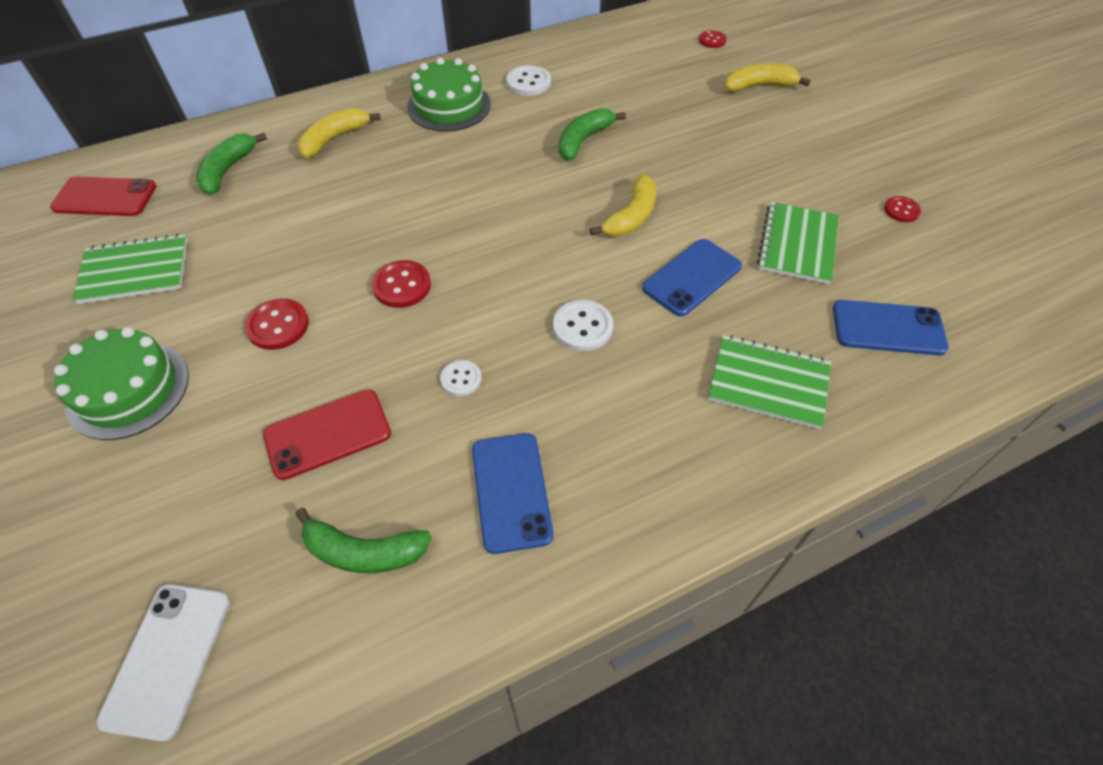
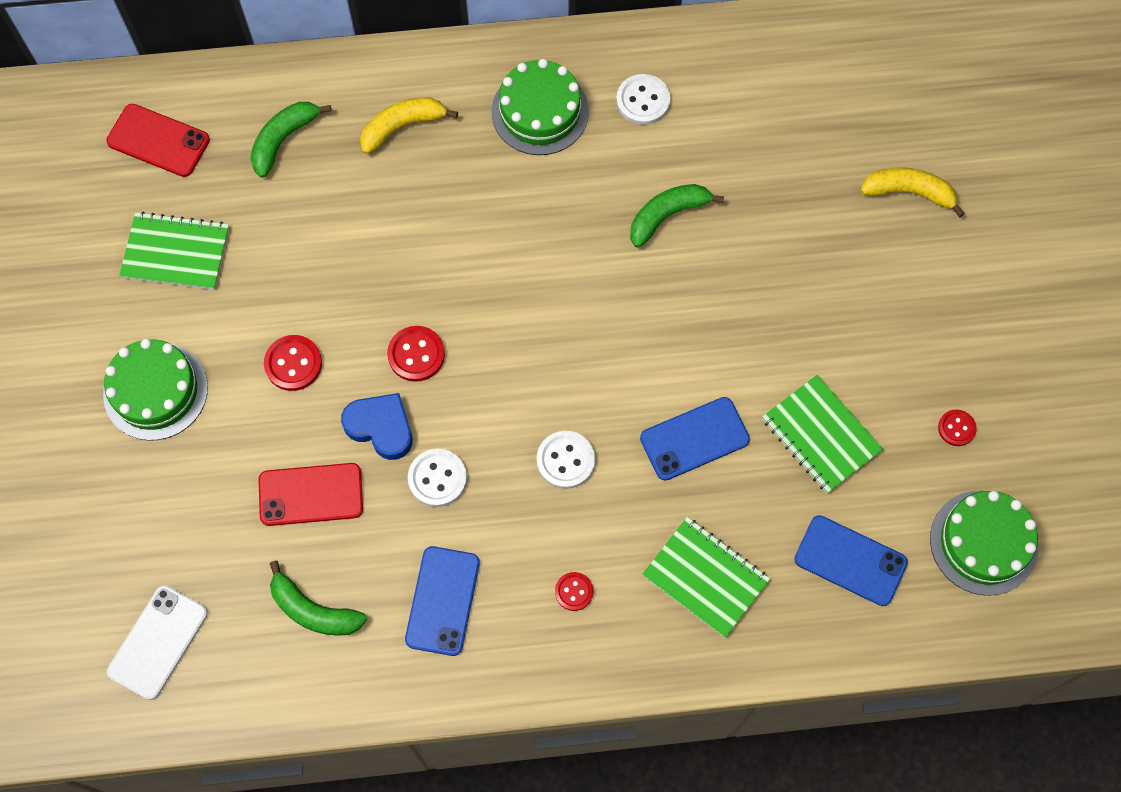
camera: 20 degrees right, 15 degrees up
(386, 352) = (380, 427): none -> blue heart
(461, 379) = (437, 478): white button -> white button, size x1.56
(631, 216) = (670, 342): yellow banana -> none
(712, 40) = (895, 93): red button -> red button (574, 592)
(797, 245) = (821, 435): green notebook -> green notebook turned 75 degrees counterclockwise
(986, 280) = (983, 542): none -> green cake

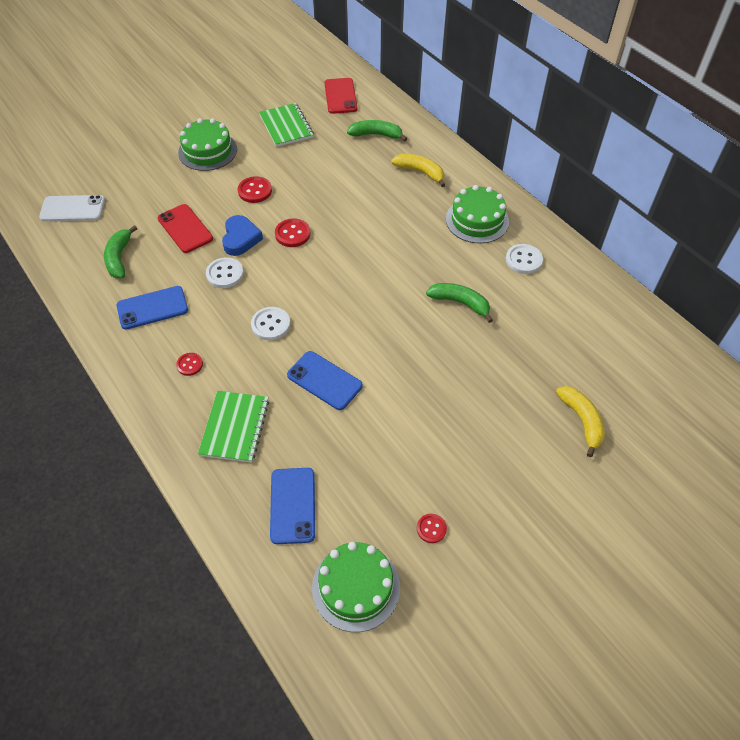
camera: 60 degrees right, 15 degrees down
(821, 435) = (371, 447): green notebook -> none

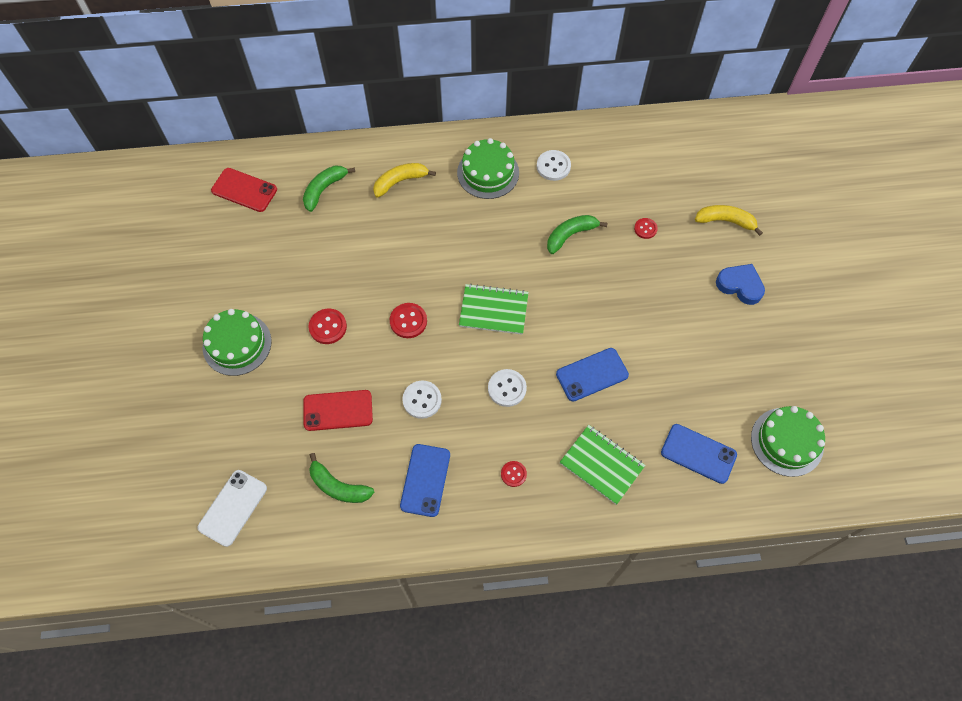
camera: 60 degrees left, 10 degrees up
(240, 238) = (384, 367): blue heart -> blue heart (740, 285)
(286, 126) = (253, 258): green notebook -> green notebook (493, 310)
(431, 529) = (764, 368): red button -> red button (645, 229)

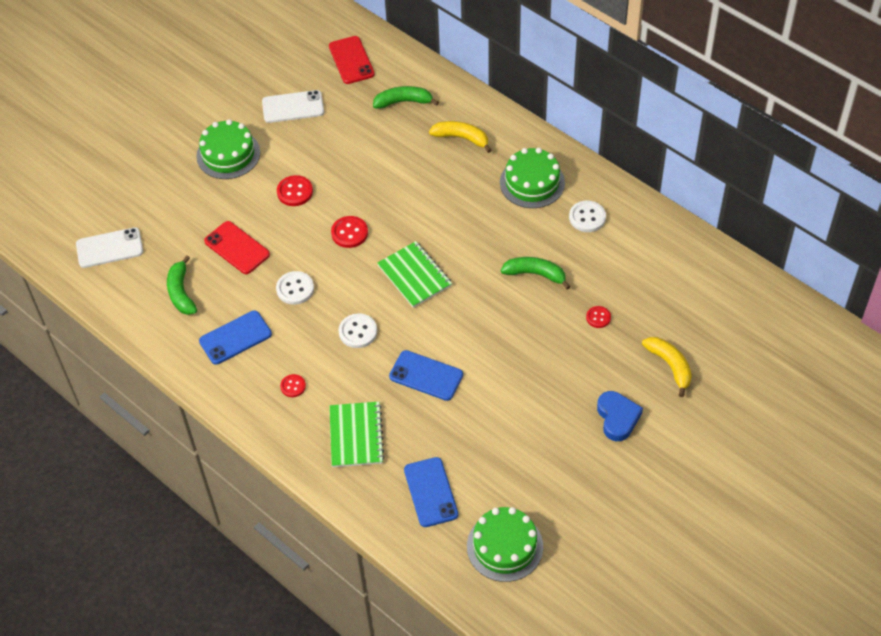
camera: 50 degrees right, 10 degrees down
(243, 263) = (293, 107): none -> white phone

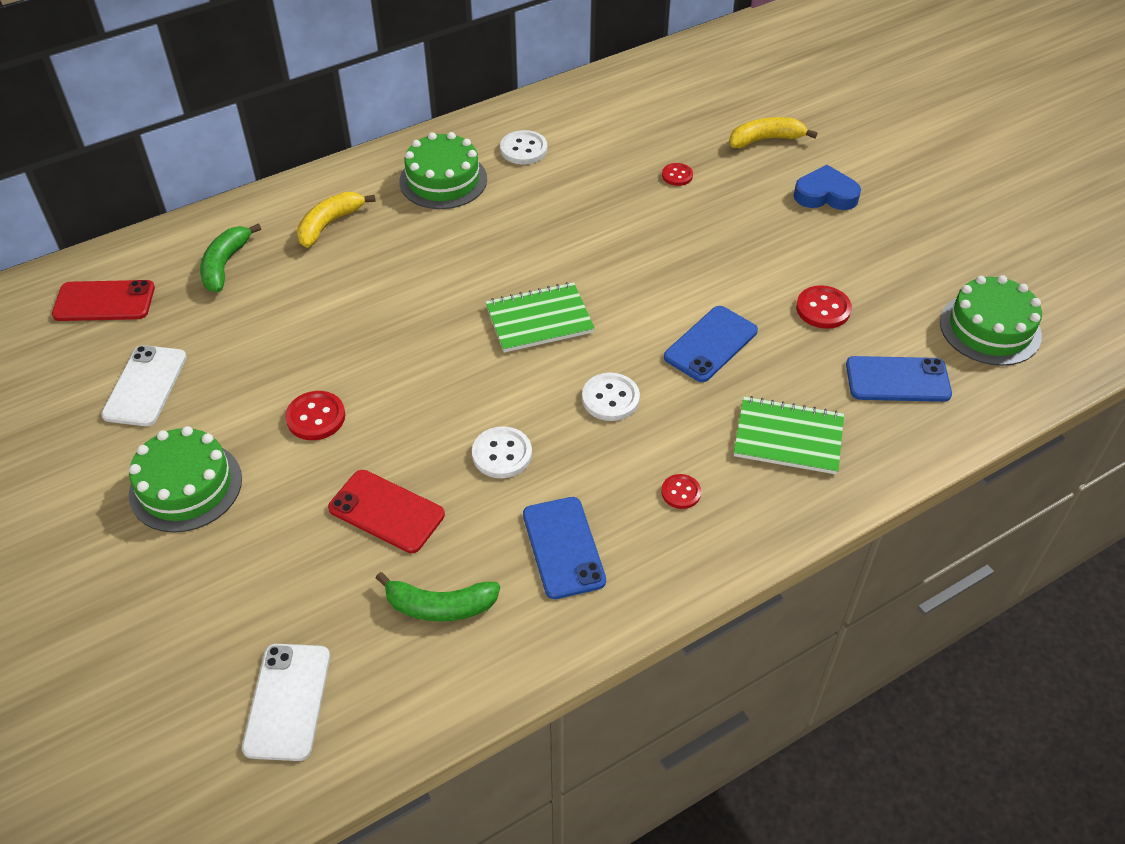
camera: 75 degrees left, 5 degrees down
(237, 248) = (386, 512): red phone -> red phone turned 60 degrees clockwise
(349, 233) = (429, 371): red button -> red button (823, 309)
(535, 274) = (589, 210): green banana -> none

